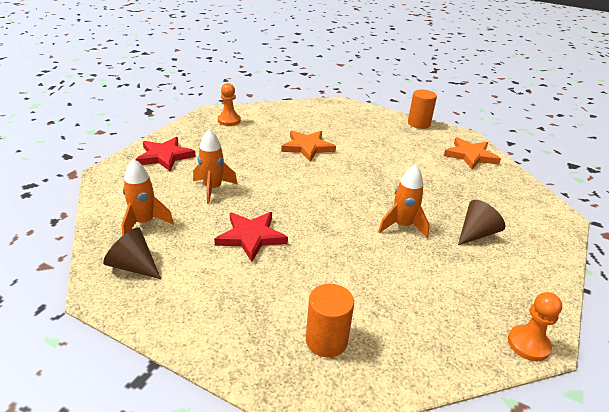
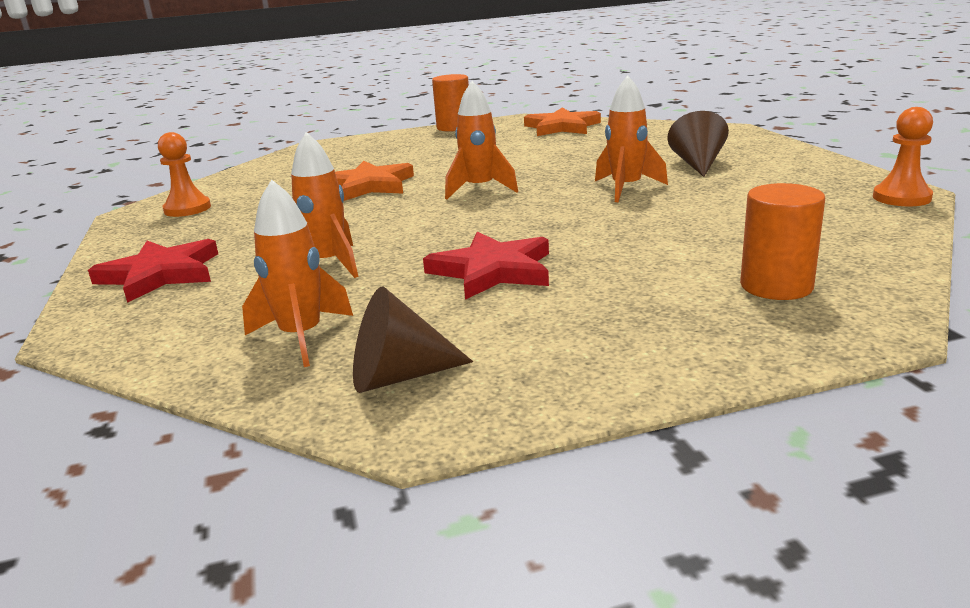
camera: 40 degrees left, 10 degrees down
(342, 180) = (480, 189): none -> orange rocket

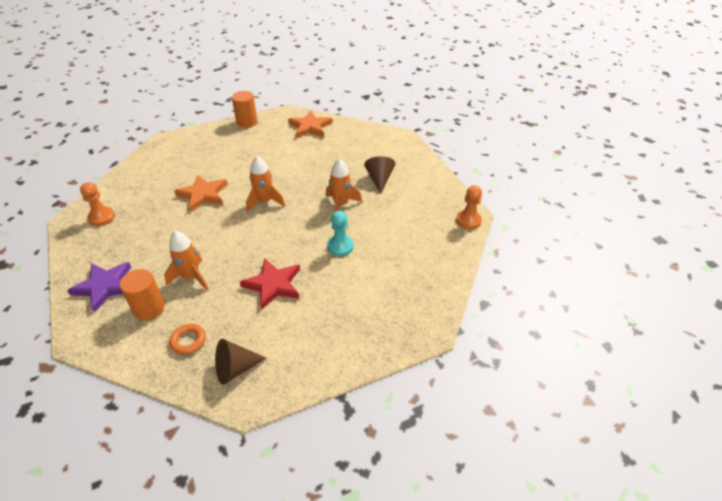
camera: 10 degrees left, 20 degrees up
(160, 274) = (104, 286): red star -> purple star
(302, 337) = (188, 341): orange rocket -> orange ring
(631, 228) = (340, 246): none -> turquoise pawn
(776, 286) = (398, 299): orange cylinder -> orange cylinder (149, 308)

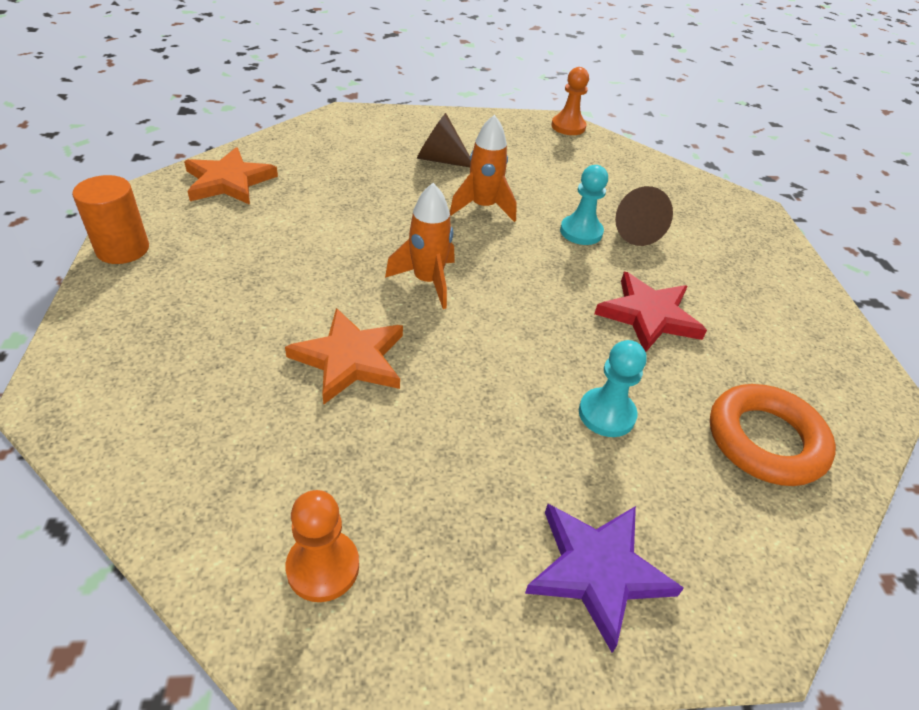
camera: 75 degrees left, 0 degrees up
(149, 308) = (679, 491): orange cylinder -> none
(188, 341) = (765, 440): orange ring -> orange ring, size x1.82
(191, 277) = (606, 414): orange rocket -> turquoise pawn
(235, 369) = (823, 391): brown cone -> brown cone (634, 231)

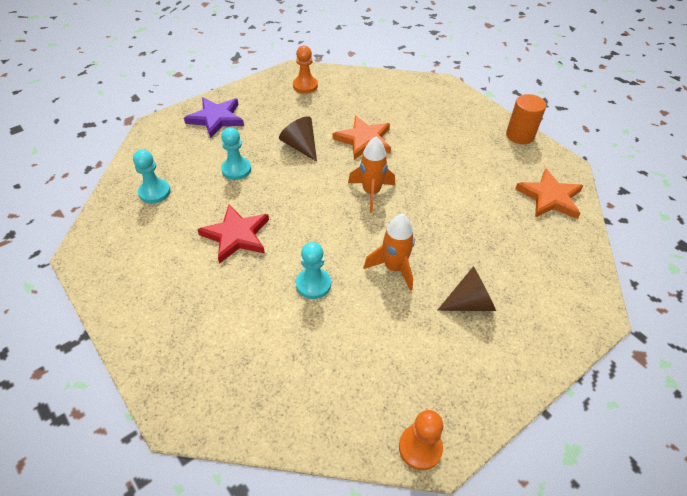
camera: 150 degrees right, 5 degrees up
(634, 231) = (276, 309): brown cone -> brown cone (300, 146)
(765, 440) = (154, 192): orange ring -> turquoise pawn

